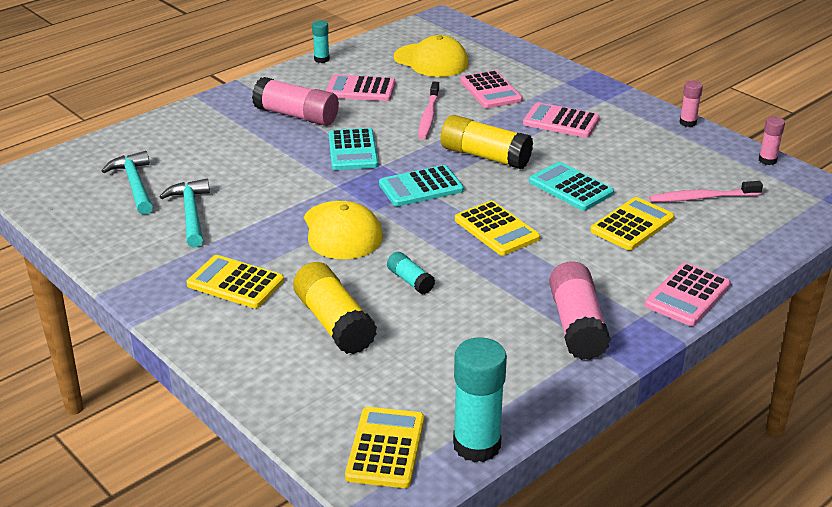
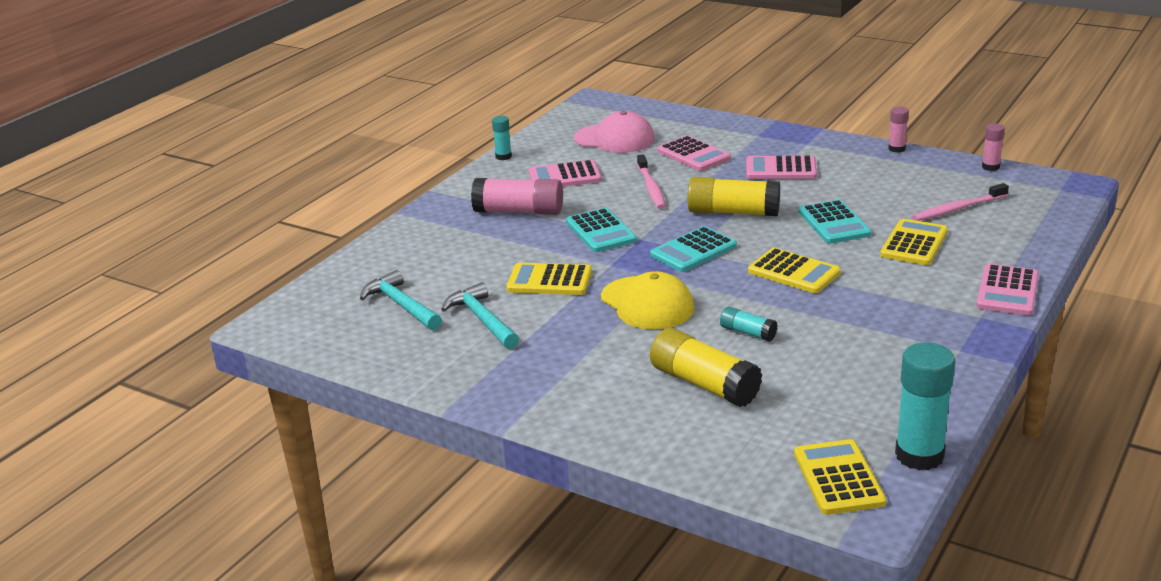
camera: 15 degrees left, 5 degrees down
(235, 283) = (578, 371): yellow calculator -> yellow calculator (549, 280)
(431, 61) = (614, 139): yellow cap -> pink cap
(570, 187) = (834, 223): turquoise calculator -> turquoise calculator turned 135 degrees counterclockwise
(577, 325) = (930, 337): pink glue stick -> none

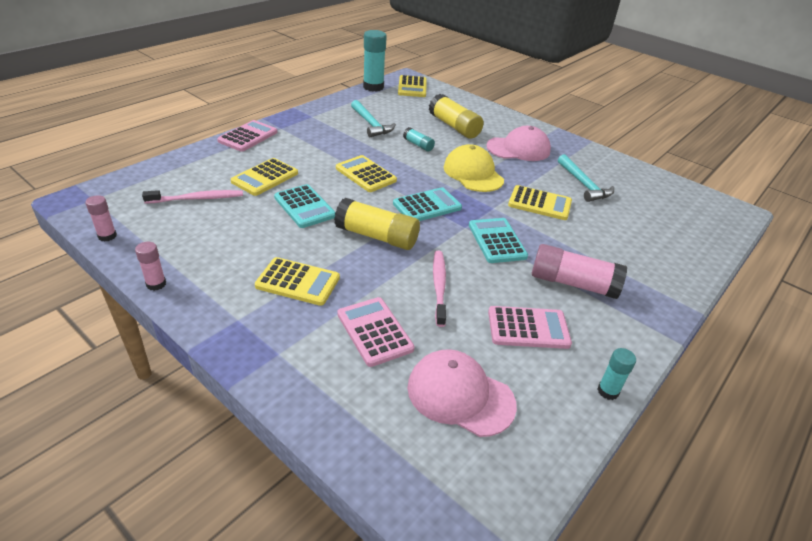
camera: 175 degrees left, 10 degrees up
(401, 305) = (645, 206): turquoise hammer -> turquoise hammer (371, 124)
(582, 361) = (518, 149): none -> pink cap
(781, 169) = (297, 282): pink calculator -> yellow calculator
(834, 223) = (304, 207): turquoise calculator -> turquoise calculator turned 150 degrees clockwise

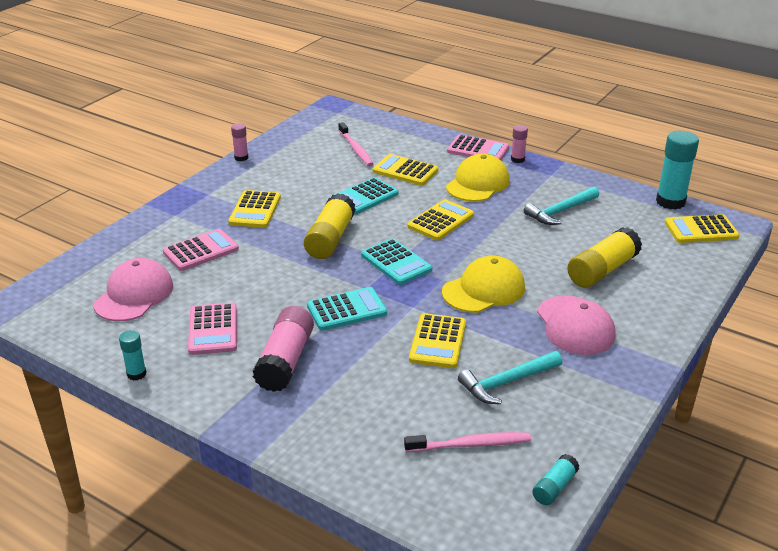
camera: 85 degrees right, 5 degrees down
(107, 236) = (292, 129): pink glue stick -> pink glue stick (517, 159)
(310, 147) = (478, 183): none -> yellow cap
(418, 145) = (530, 247): turquoise glue stick -> turquoise glue stick (554, 487)
(439, 286) = (263, 278): pink toothbrush -> pink toothbrush (470, 444)

